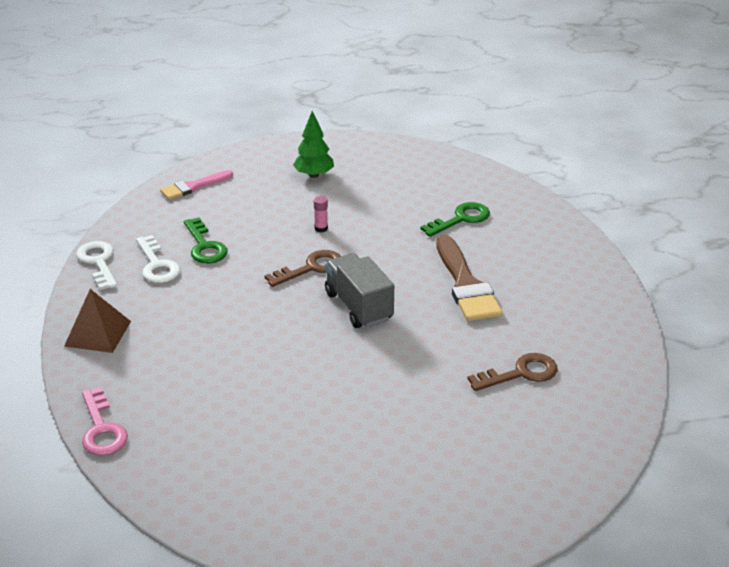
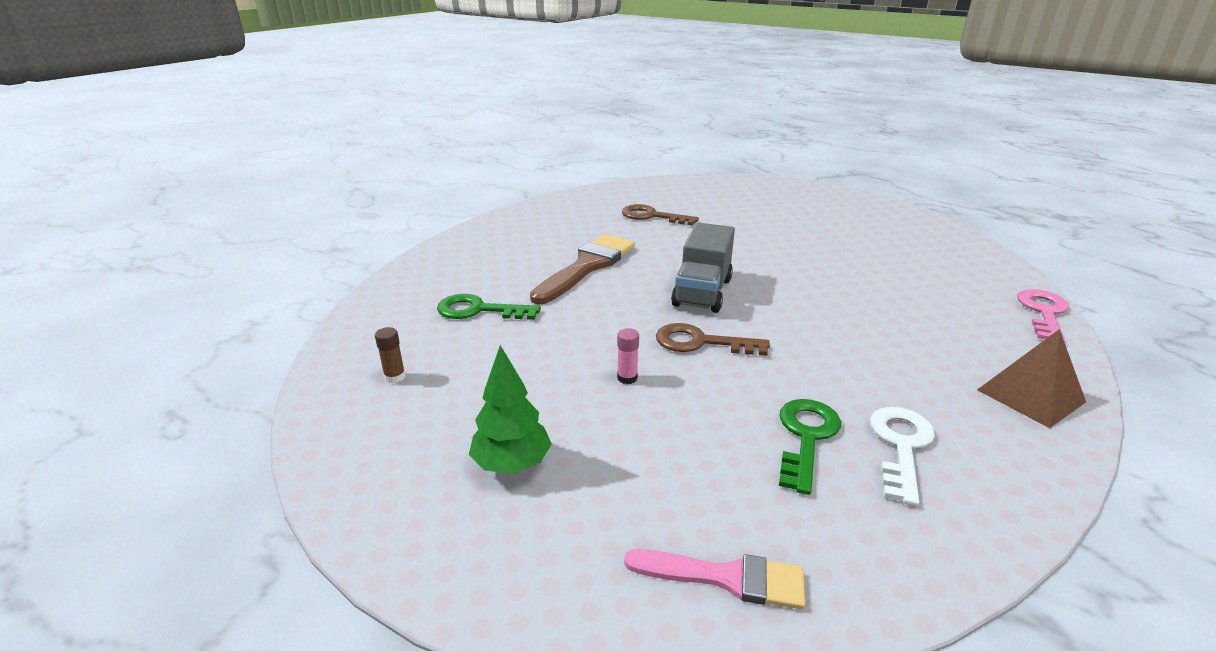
camera: 135 degrees left, 5 degrees down
(98, 262) = (1006, 504): white key -> none
(424, 173) = (395, 377): none -> brown glue stick

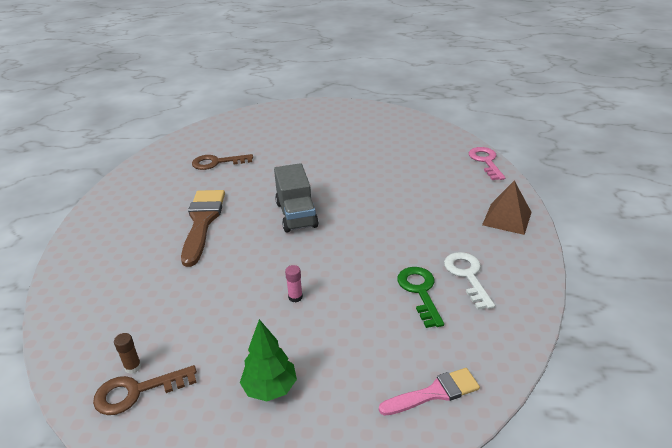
camera: 30 degrees left, 5 degrees up
(479, 310) = (150, 288): green key -> none
(700, 342) = (321, 253): brown key -> brown key (136, 392)

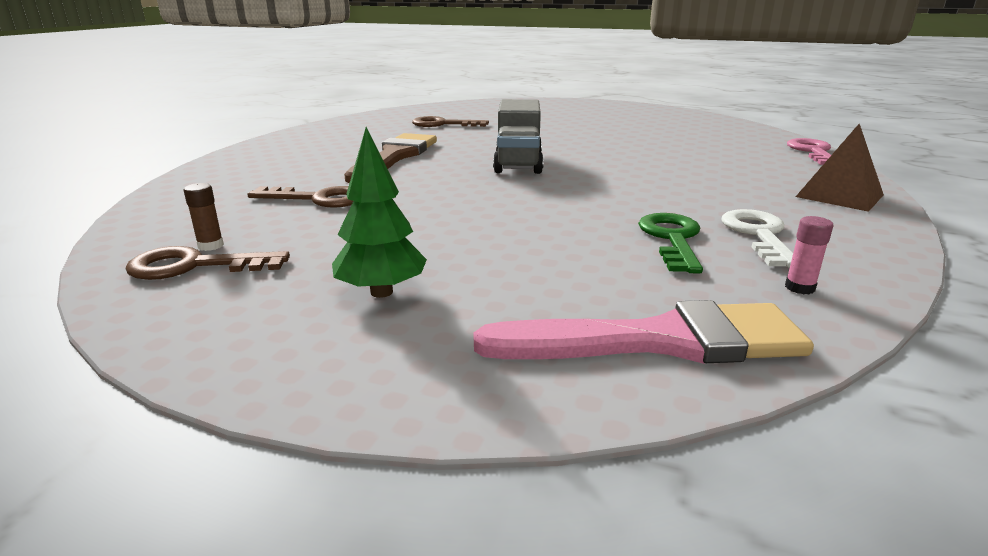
camera: 15 degrees right, 10 degrees down
(175, 293) = (318, 199): none -> brown key
(295, 297) = (475, 221): pink glue stick -> pink glue stick (799, 288)
(434, 393) = (659, 341): pink brush -> pink brush, size x1.64

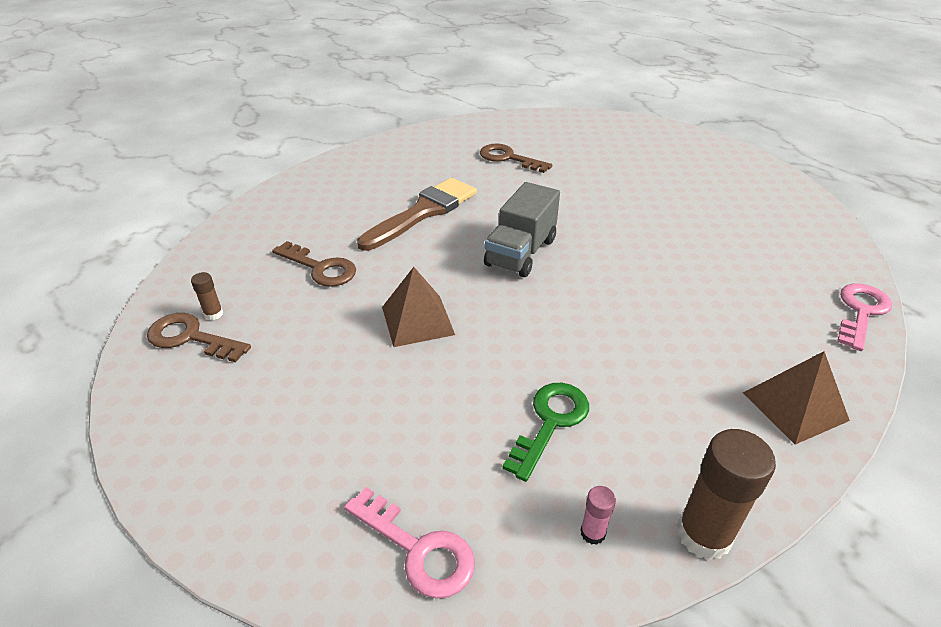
camera: 25 degrees right, 15 degrees up
(381, 292) = (281, 414): green tree -> none
(466, 210) = (417, 320): none -> brown pyramid
(659, 341) = (418, 549): pink brush -> pink key
(758, 235) = (636, 443): white key -> none
(882, 266) = (703, 534): none -> brown glue stick

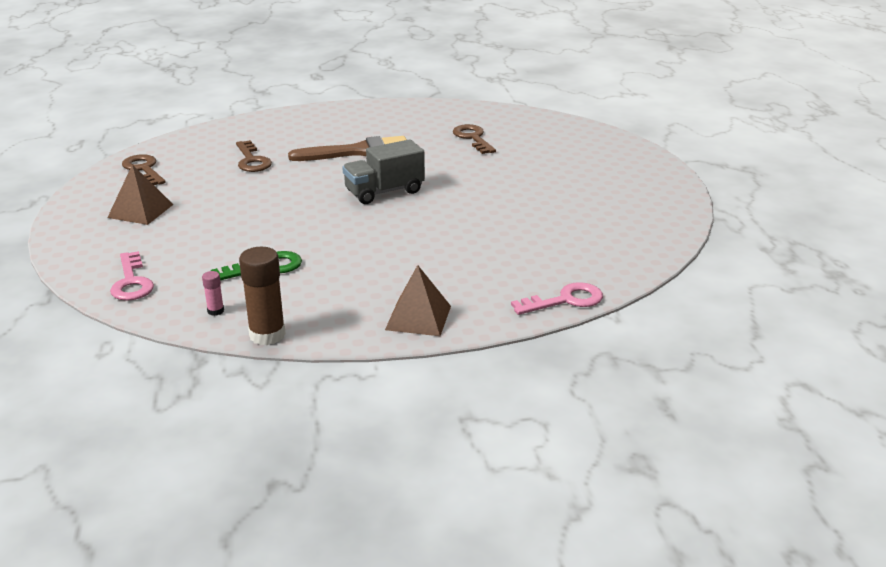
camera: 35 degrees right, 10 degrees down
(213, 314) = (168, 163): brown glue stick -> none
(417, 320) = (267, 202): brown pyramid -> brown pyramid (140, 211)

